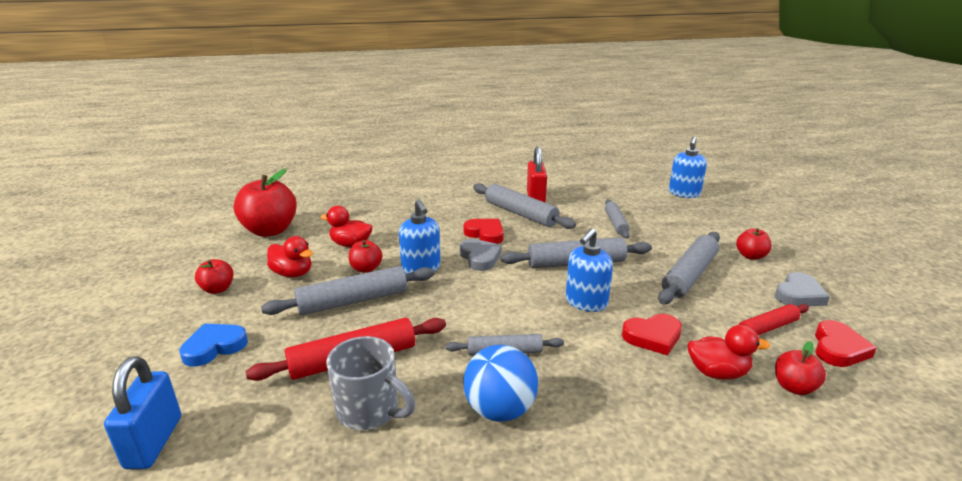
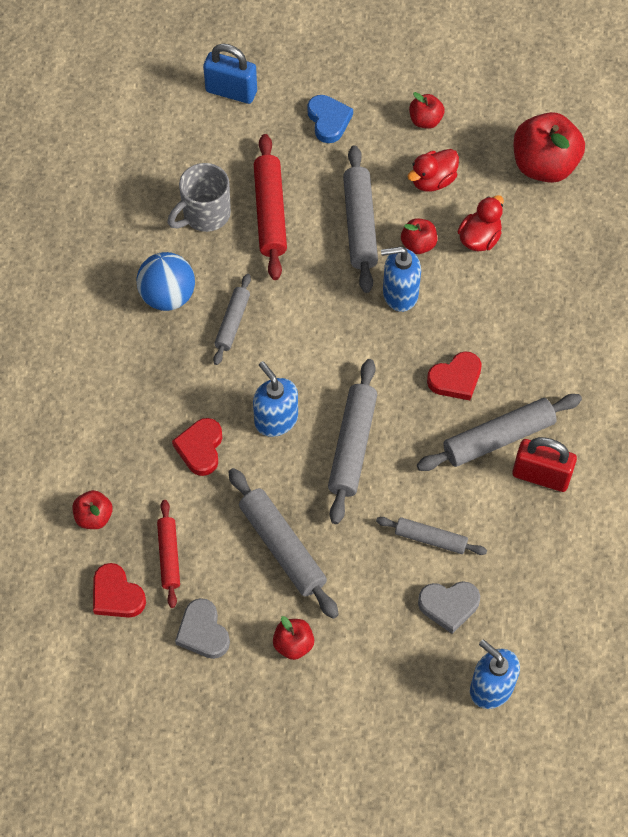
camera: 110 degrees right, 35 degrees up
(480, 258) = (401, 355): grey heart -> grey heart (449, 606)
(717, 372) = (135, 470): red duck -> none

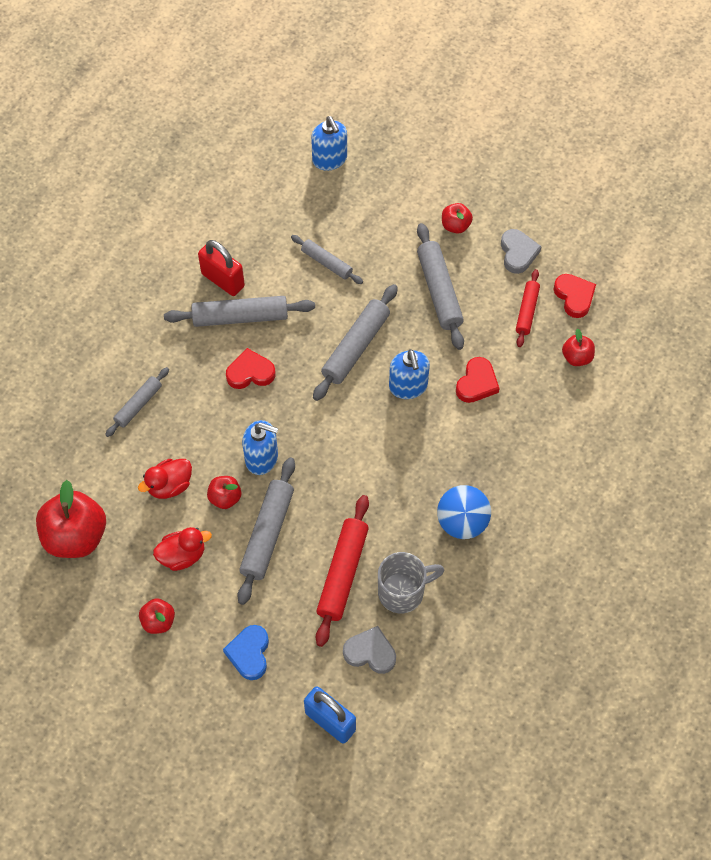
camera: 160 degrees left, 0 degrees up
(232, 322) = (414, 479): grey rolling pin -> grey rolling pin (138, 405)
(449, 606) = (334, 216): grey heart -> grey heart (370, 652)

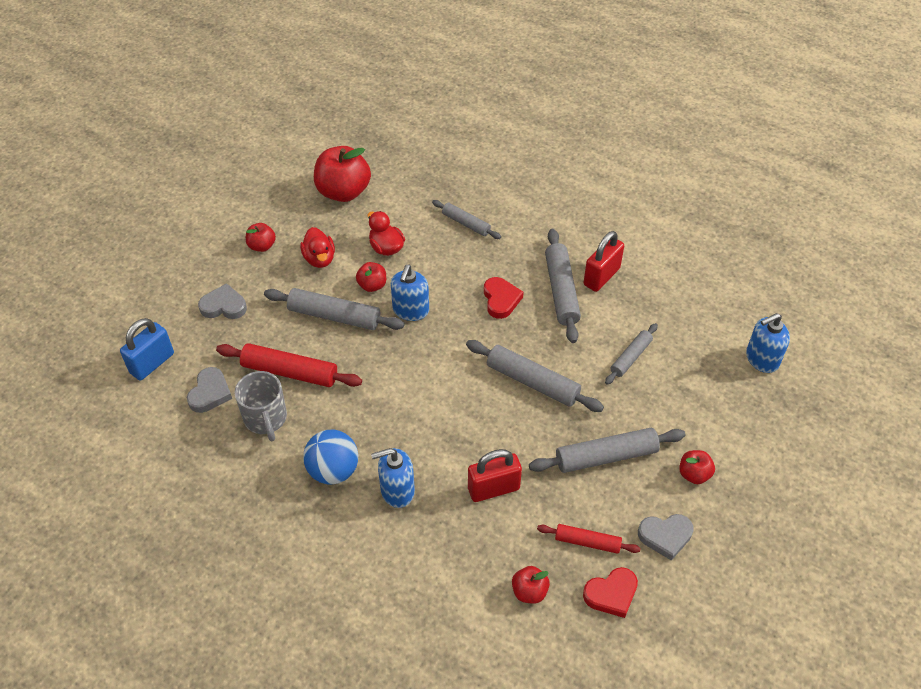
camera: 90 degrees right, 10 degrees down
(249, 653) = (224, 306): blue heart -> grey heart
(408, 386) = (488, 426): blue soap dispenser -> blue soap dispenser (397, 490)
(477, 383) = (493, 488): red heart -> red padlock

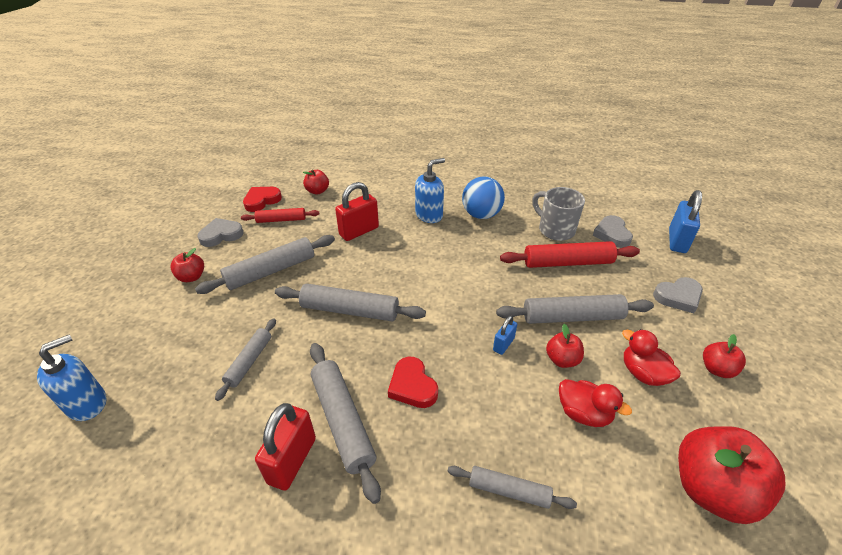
camera: 160 degrees right, 10 degrees down
(410, 310) = (503, 344): blue soap dispenser -> blue padlock

